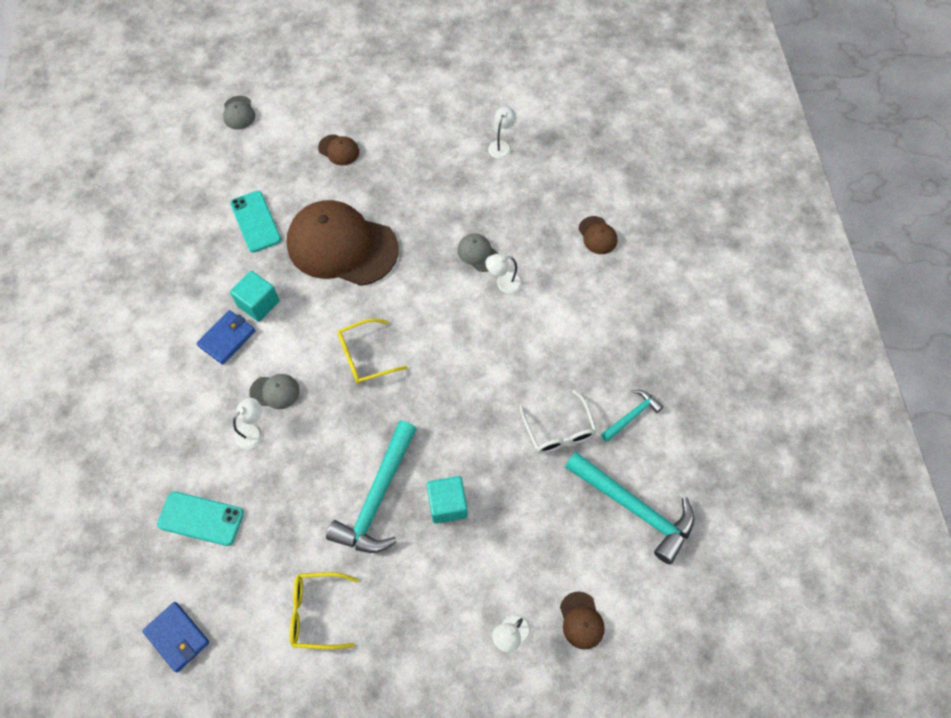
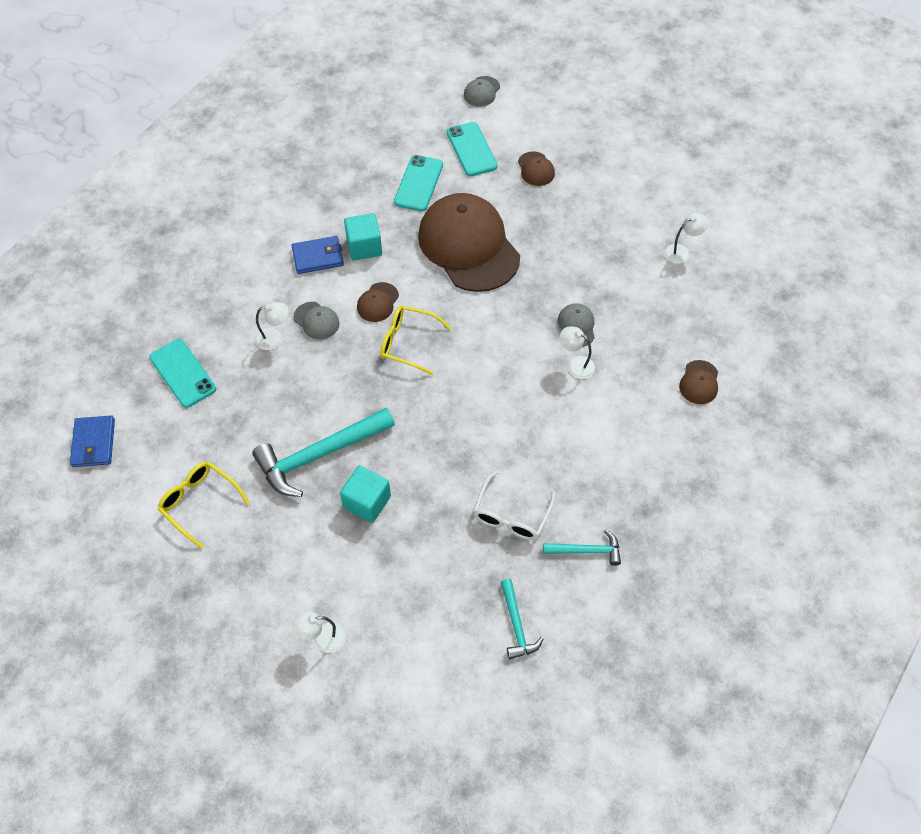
camera: 40 degrees right, 5 degrees down
(273, 166) = (471, 149): none -> turquoise phone
(581, 620) = (388, 674): brown cap -> brown cap (378, 302)
(634, 508) = (517, 625): turquoise hammer -> turquoise hammer, size x0.52

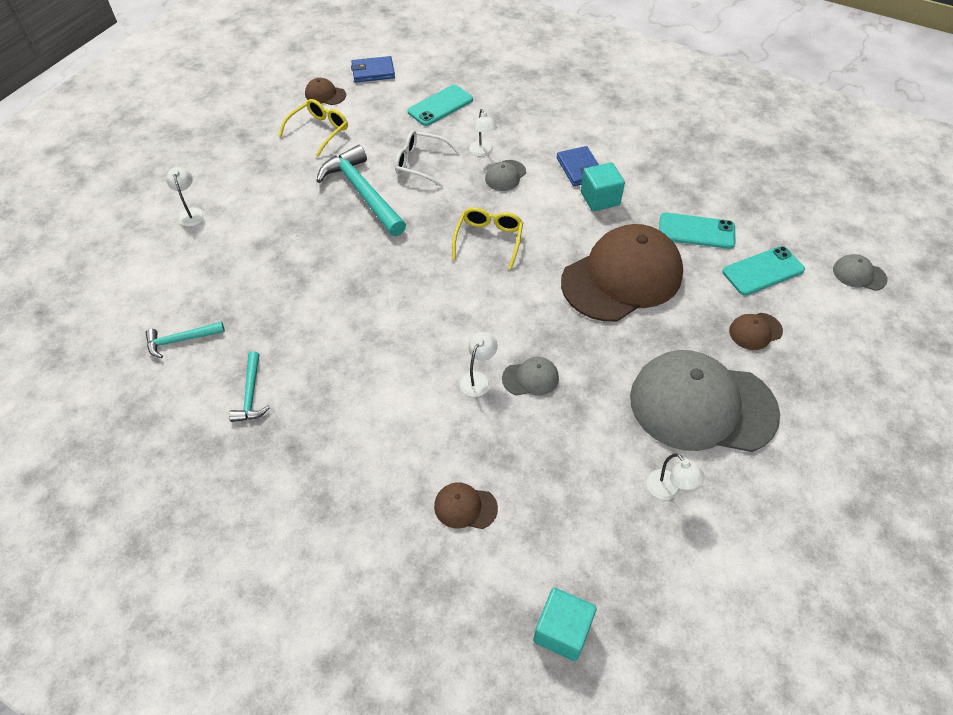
camera: 85 degrees right, 5 degrees down
(367, 502) = (315, 227): turquoise cube -> turquoise cube (562, 630)
(378, 302) = (534, 214): brown cap -> brown cap (325, 94)
(511, 515) = (295, 330): white glasses -> white glasses (420, 164)
(606, 217) = (702, 405): none -> grey cap

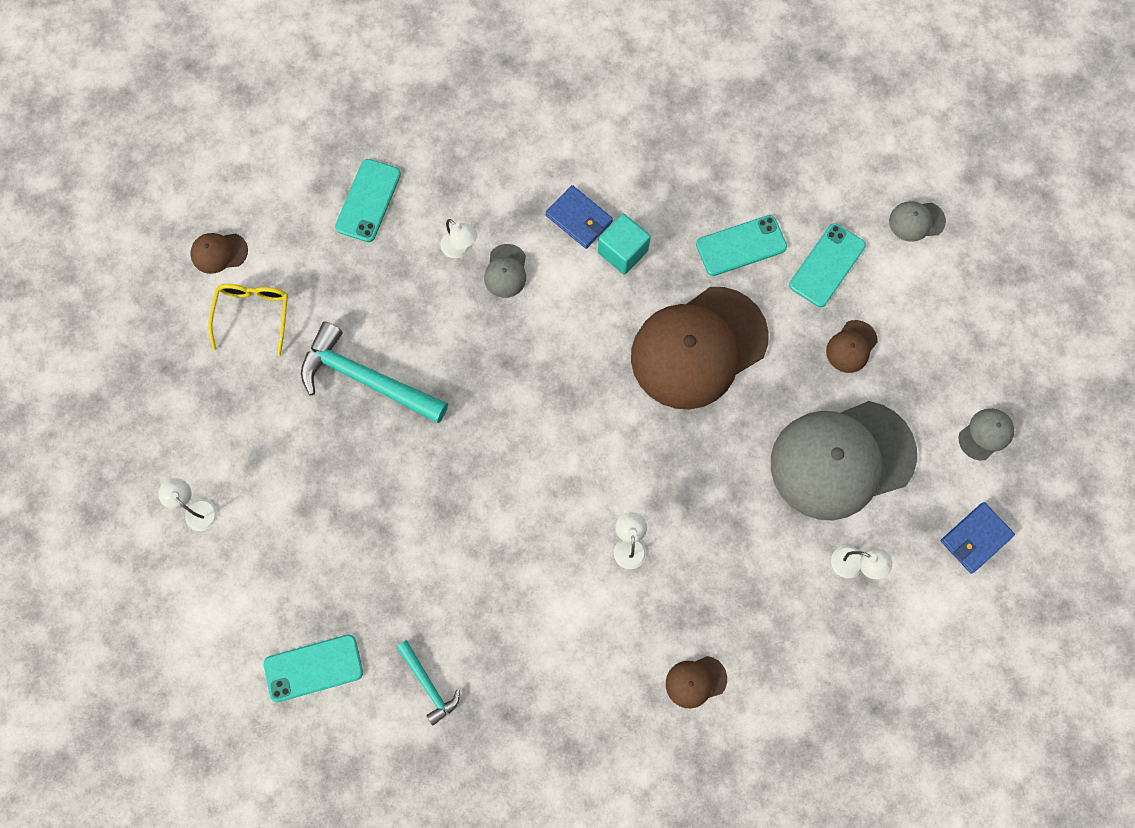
camera: 30 degrees left, 20 degrees up
(181, 340) = (313, 668): turquoise hammer -> turquoise phone
(373, 72) = (251, 185): blue wallet -> blue wallet (975, 538)
(420, 164) = (402, 303): white glasses -> none
(489, 240) = (540, 371): yellow glasses -> none
(530, 378) = (676, 517): grey cap -> grey cap (985, 434)
(562, 630) = (833, 742): turquoise cube -> none
(622, 277) = (698, 348): brown cap -> brown cap turned 150 degrees counterclockwise

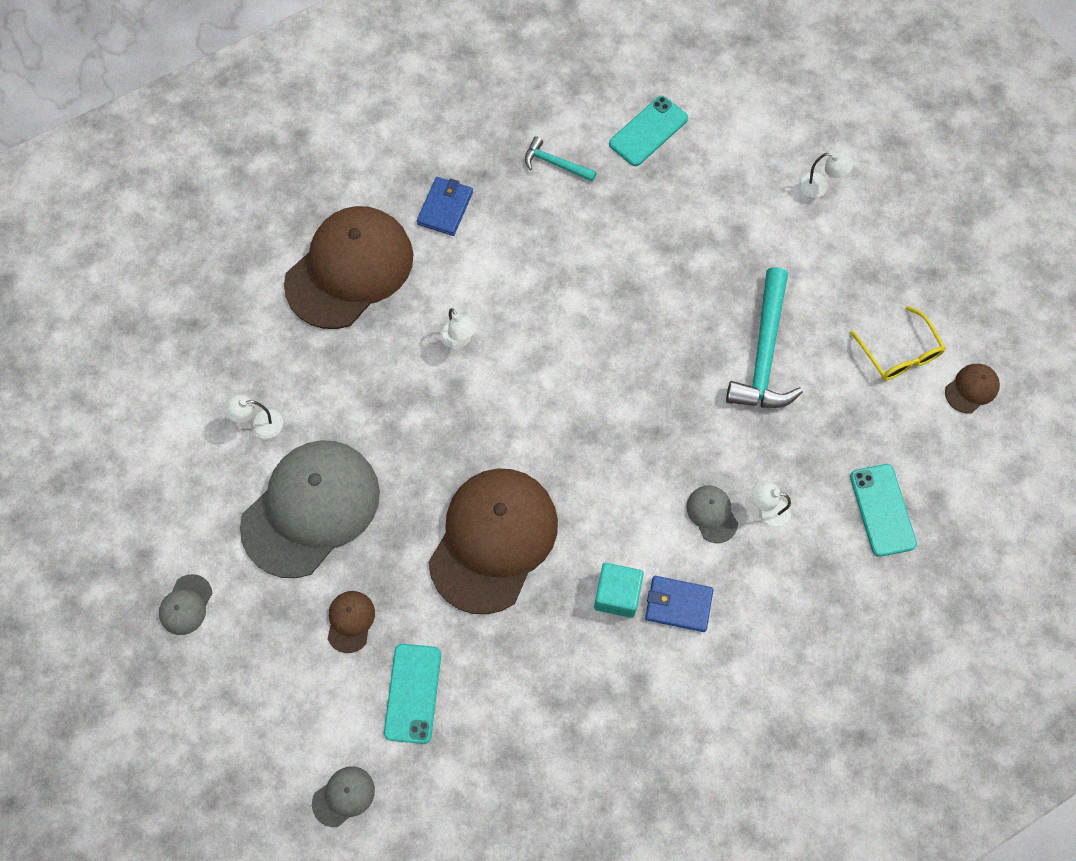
camera: 150 degrees right, 5 degrees down
(366, 379) = (764, 353): turquoise hammer -> turquoise hammer turned 105 degrees clockwise
(695, 681) = (349, 269): brown cap -> brown cap, size x2.49
(741, 246) = (507, 666): turquoise phone -> none
(975, 538) = (160, 503): blue wallet -> blue wallet (445, 208)

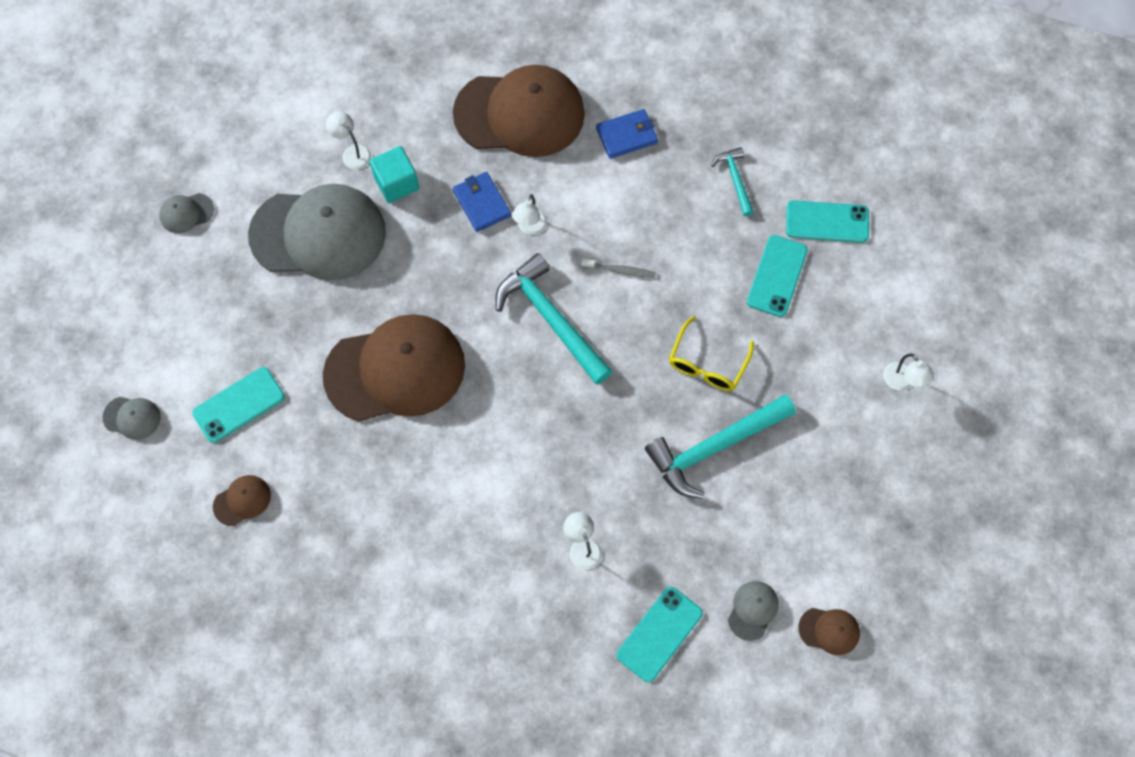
camera: 50 degrees right, 0 degrees up
(350, 621) = (258, 324): brown cap -> brown cap (242, 500)
(554, 386) = (551, 319): none -> turquoise hammer
(558, 304) = (620, 270): none -> grey toothbrush
(617, 594) = (424, 487): turquoise cube -> turquoise cube (396, 183)
(662, 200) = (776, 276): none -> turquoise phone
(678, 604) = (452, 536): blue wallet -> blue wallet (481, 203)
(712, 514) = (545, 507): grey cap -> grey cap (753, 610)
(899, 353) = (808, 550): yellow glasses -> yellow glasses (707, 363)

